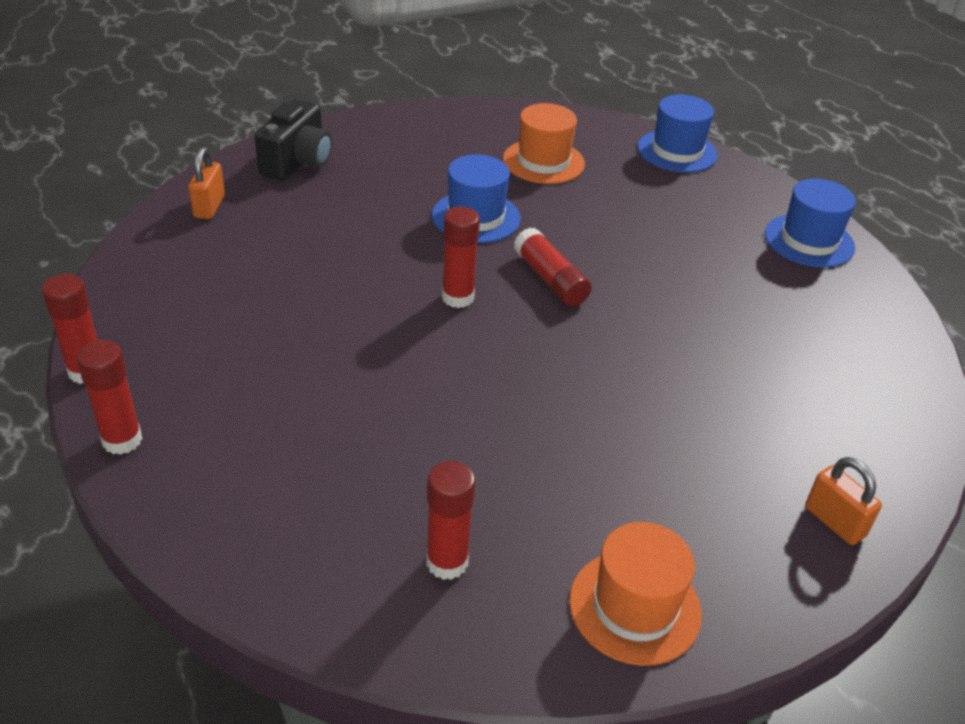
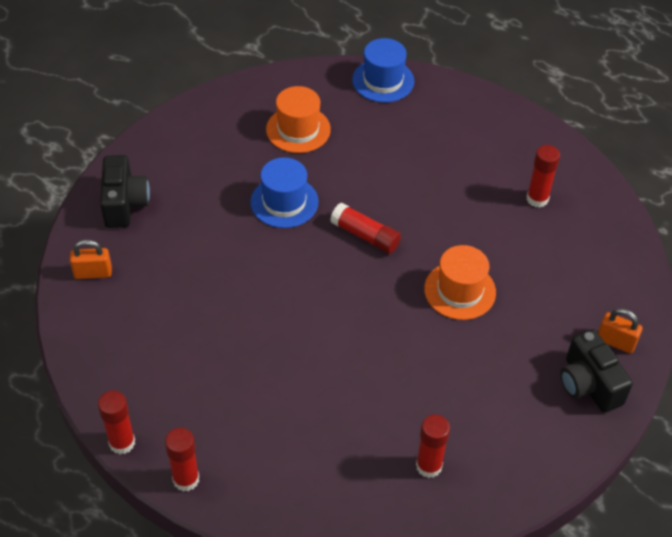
camera: 25 degrees left, 10 degrees up
(209, 207) = (93, 273): orange padlock -> orange padlock turned 75 degrees counterclockwise
(458, 297) = (316, 277): red glue stick -> red glue stick (537, 199)
(635, 607) = (540, 444): orange hat -> orange hat (460, 290)
(759, 559) = (588, 384): none -> black camera
(809, 240) = (508, 130): blue hat -> none

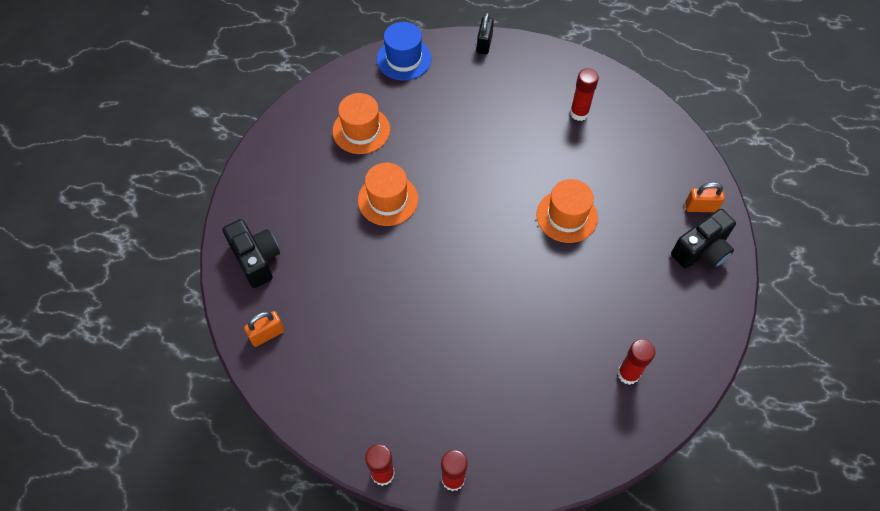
camera: 25 degrees left, 10 degrees up
(284, 202) = (388, 200): blue hat -> orange hat
(365, 235) = (469, 201): red glue stick -> none
(476, 97) = (484, 44): none -> black padlock
(588, 384) = (701, 251): black camera -> black camera turned 75 degrees counterclockwise

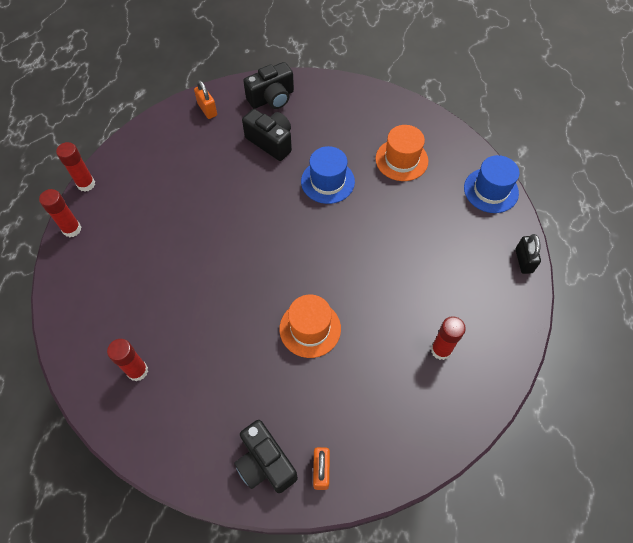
camera: 90 degrees right, 0 degrees up
(327, 258) = (271, 142): none -> black camera
(388, 200) = (327, 181): orange hat -> blue hat
(484, 44) = (523, 261): black padlock -> black padlock turned 75 degrees clockwise

